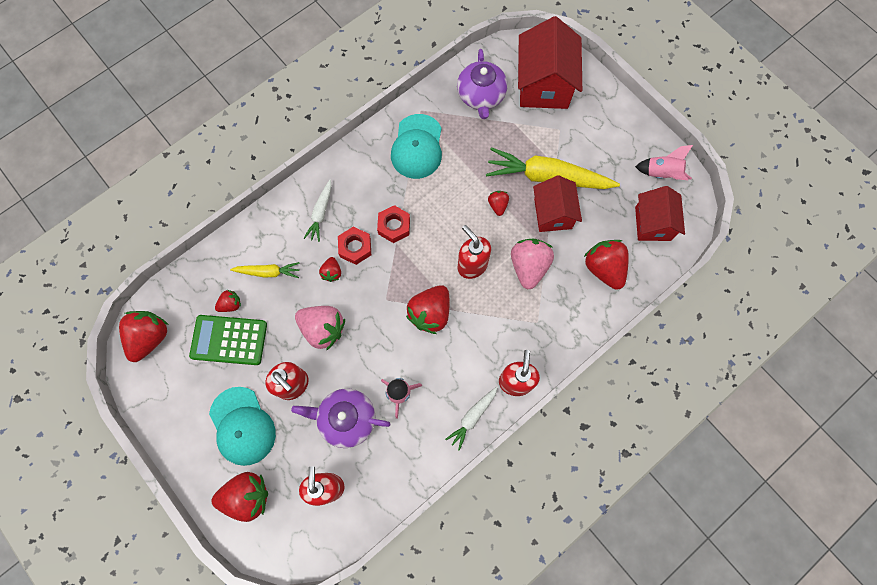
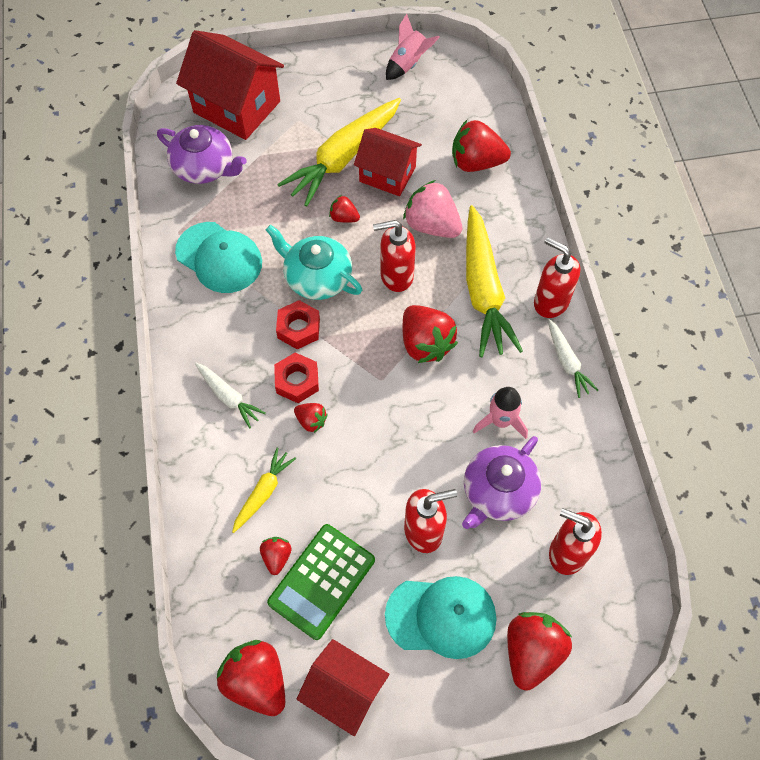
camera: 60 degrees left, 10 degrees down
(323, 329) = (375, 465): pink strawberry -> none
(439, 215) = (317, 277): none -> turquoise teapot
(497, 330) = (483, 290): none -> yellow carrot
(652, 223) = (455, 99): red house -> red house (344, 691)

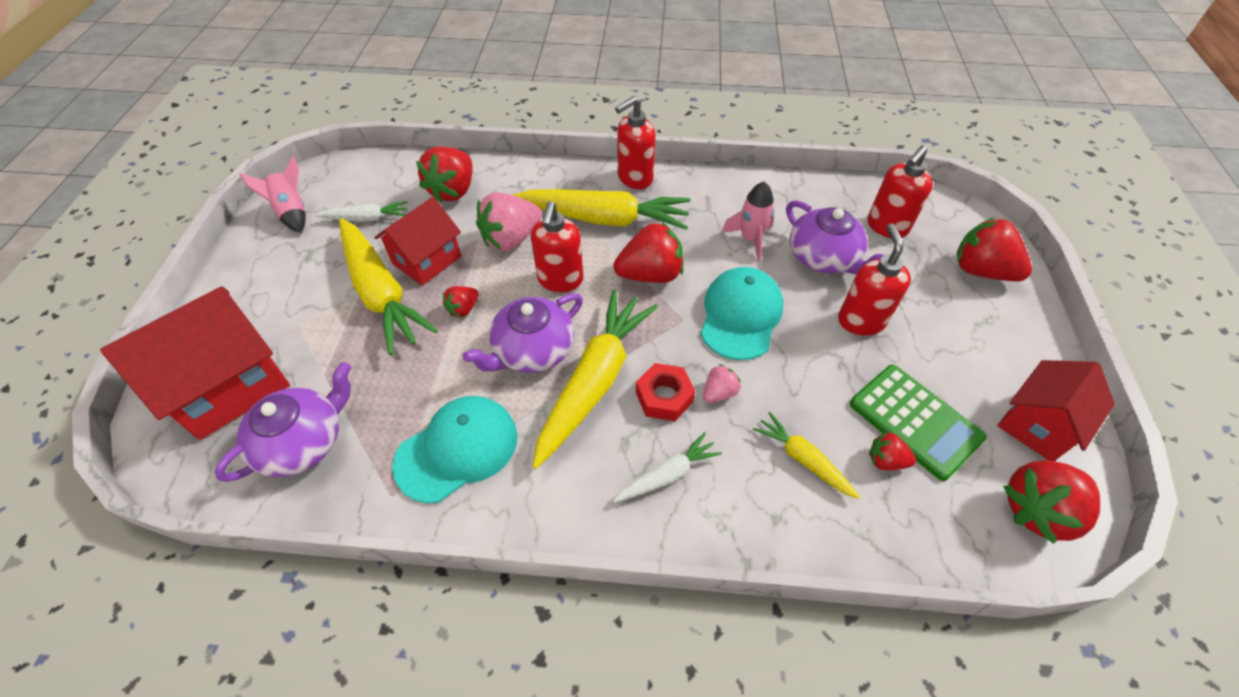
camera: 75 degrees left, 10 degrees down
(298, 328) = (594, 381): red nut -> yellow carrot
(311, 421) = (719, 393): red strawberry -> pink strawberry
(317, 277) = (532, 350): turquoise teapot -> purple teapot
(441, 616) = (951, 327): turquoise cap -> turquoise cap (740, 315)
(567, 362) = (699, 183): white carrot -> white carrot (366, 218)

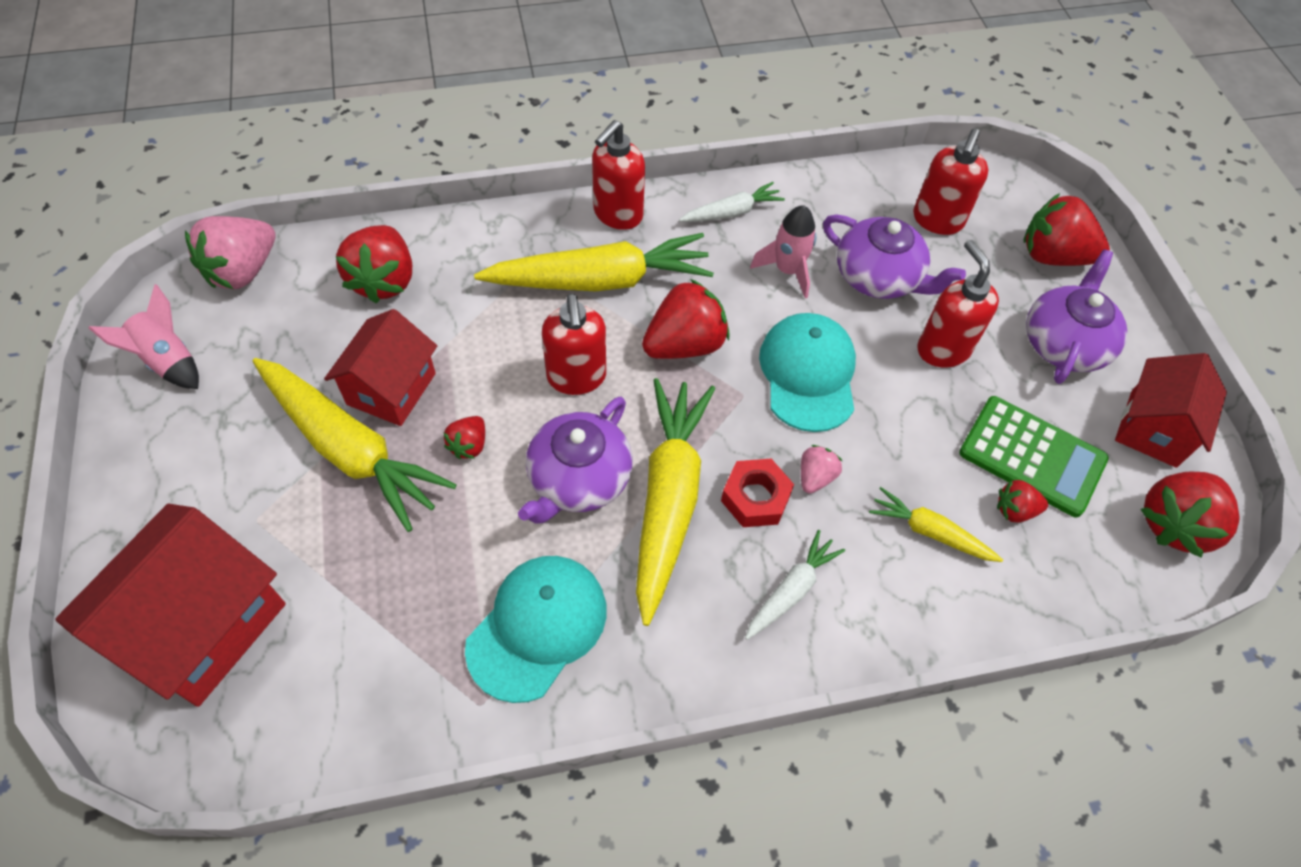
camera: 20 degrees left, 5 degrees up
(303, 442) = (338, 671): purple teapot -> purple teapot (1064, 343)
(366, 218) = (280, 347): white carrot -> white carrot (731, 212)
(511, 239) = (491, 334): pink strawberry -> pink strawberry (243, 271)

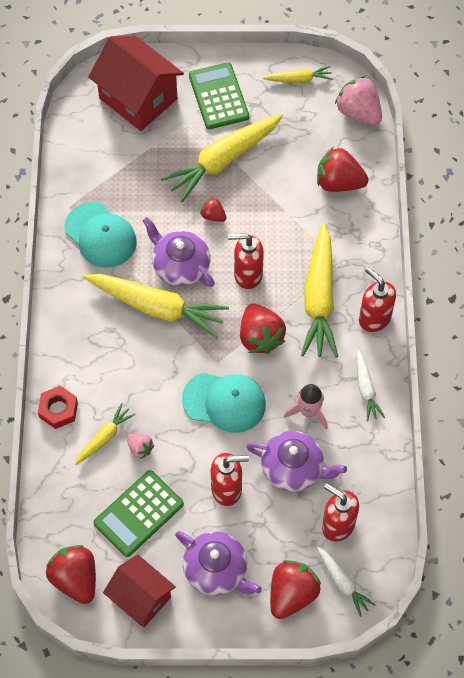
camera: 105 degrees right, 5 degrees up
(168, 361) = (298, 79): pink rocket -> yellow carrot
(202, 480) = (218, 96): none -> green calculator
(391, 388) = (258, 182): red house -> none
(755, 498) = (147, 351): red nut -> red nut (58, 410)
(791, 590) = (89, 356): white carrot -> white carrot (342, 582)
(815, 477) = (153, 386): pink strawberry -> pink strawberry (140, 448)
(878, 277) = (293, 468): purple teapot -> purple teapot turned 120 degrees counterclockwise
(1014, 510) = (106, 489): red strawberry -> none

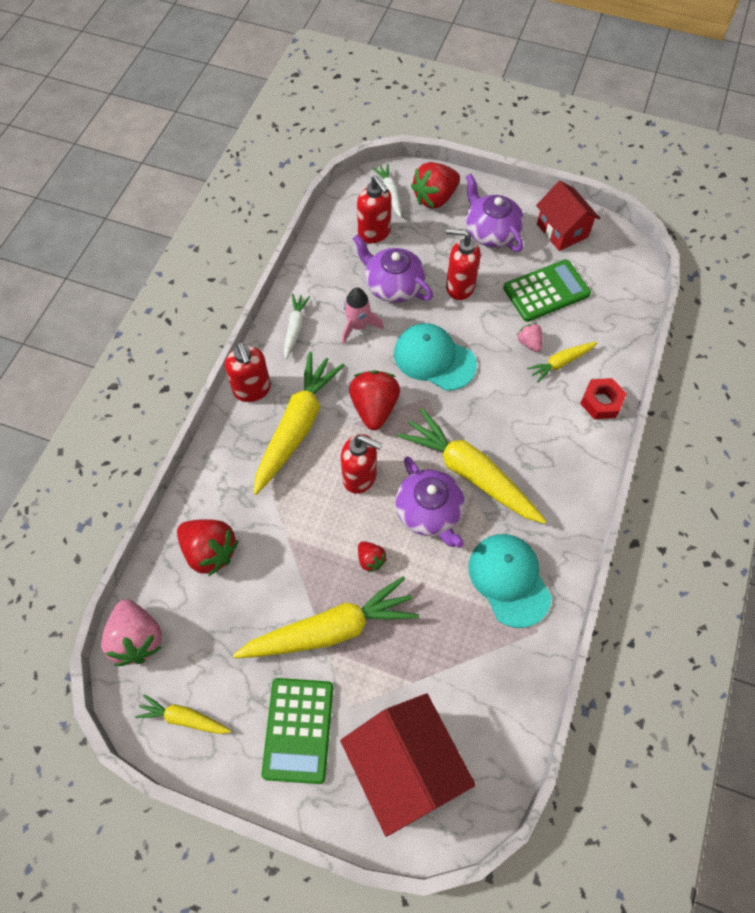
camera: 160 degrees left, 0 degrees up
(75, 579) = (615, 259): red strawberry -> none

